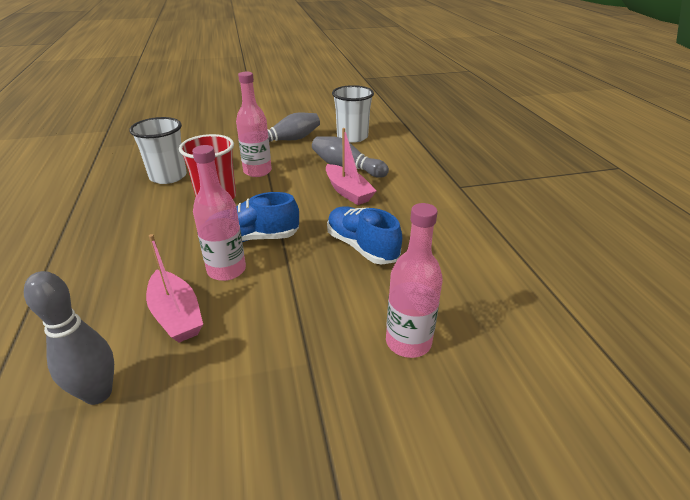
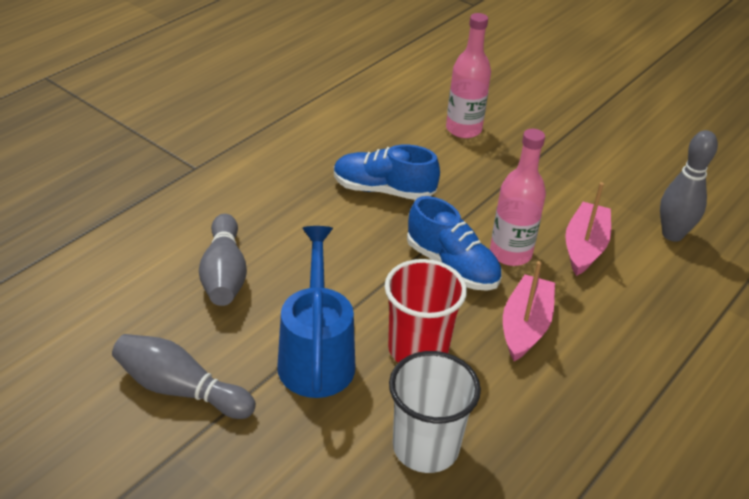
camera: 130 degrees left, 5 degrees up
(257, 171) = (316, 356): pink bottle -> blue watering can
(348, 192) = (289, 244): pink boat -> pink boat (525, 326)
(352, 137) = (106, 317): white cup -> none
(362, 247) = (383, 190): blue shoe -> blue shoe turned 90 degrees clockwise

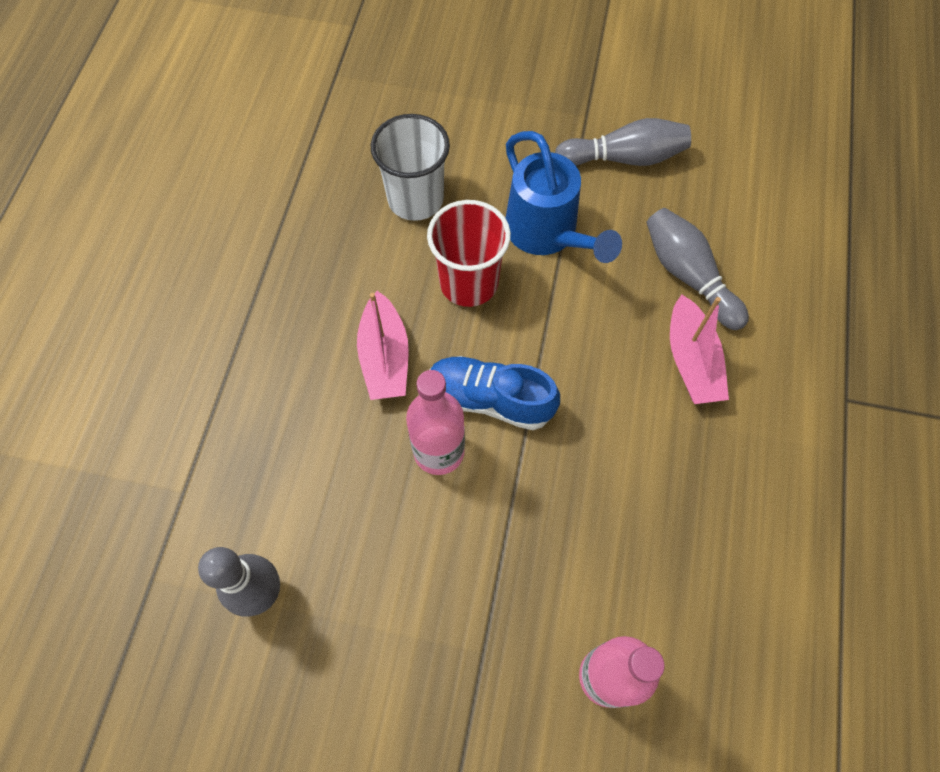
camera: 155 degrees right, 25 degrees up
(383, 190) = (628, 480): blue shoe -> none
(584, 247) = (361, 509): pink boat -> pink boat (691, 361)

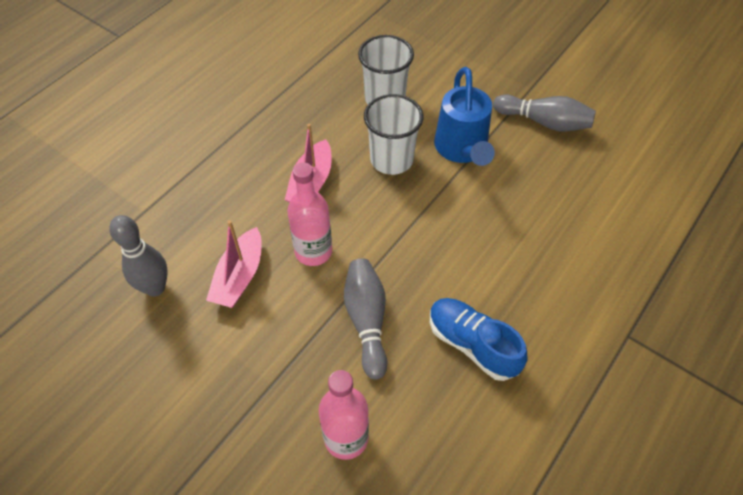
camera: 25 degrees right, 10 degrees down
(468, 282) = (391, 159): red cup -> white cup
(490, 399) = (365, 234): blue shoe -> blue shoe (472, 344)
(688, 276) = (550, 210): grey bowling pin -> grey bowling pin (367, 321)
(691, 361) = (521, 265): pink boat -> pink boat (239, 277)

